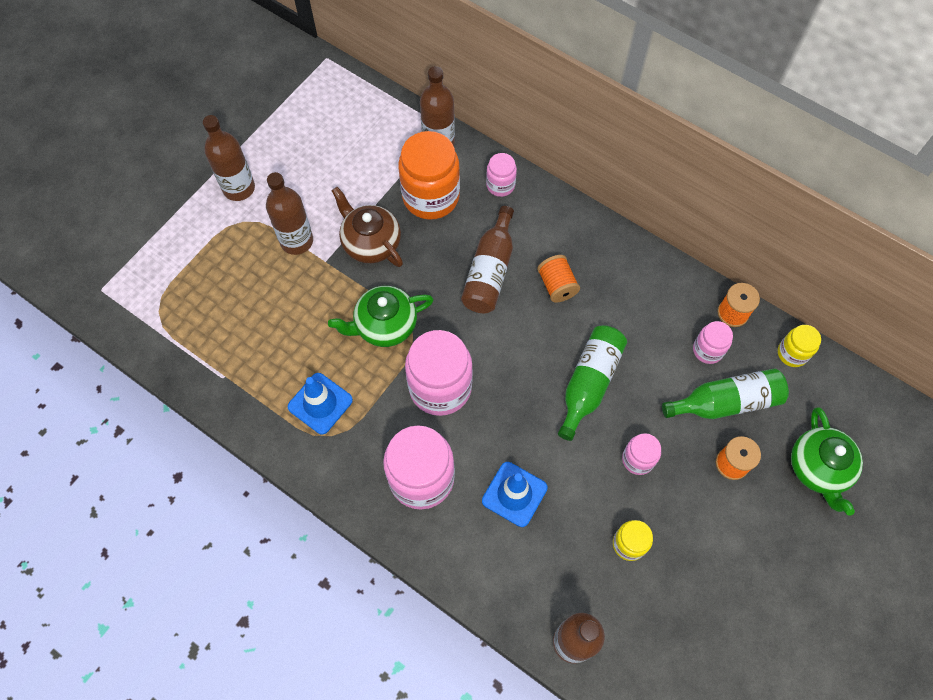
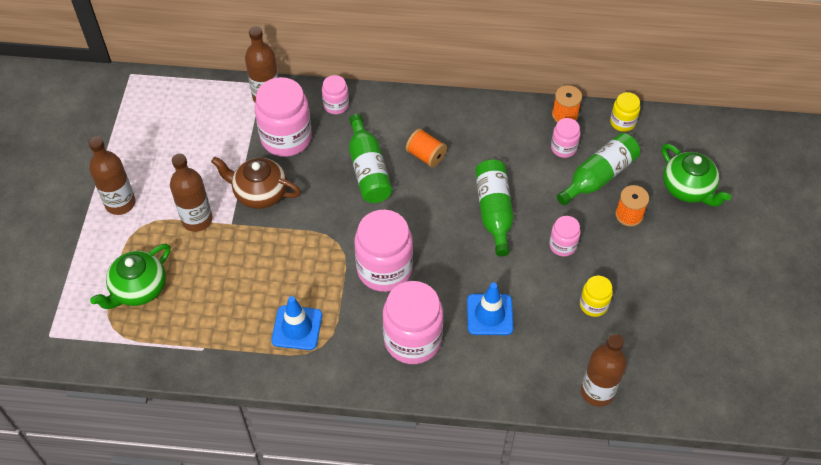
camera: 30 degrees left, 10 degrees down
(384, 325) = (311, 247): green teapot -> green teapot (138, 289)
(431, 197) = (286, 138): orange jar -> pink jar
(490, 271) = (368, 169): brown bottle -> green bottle

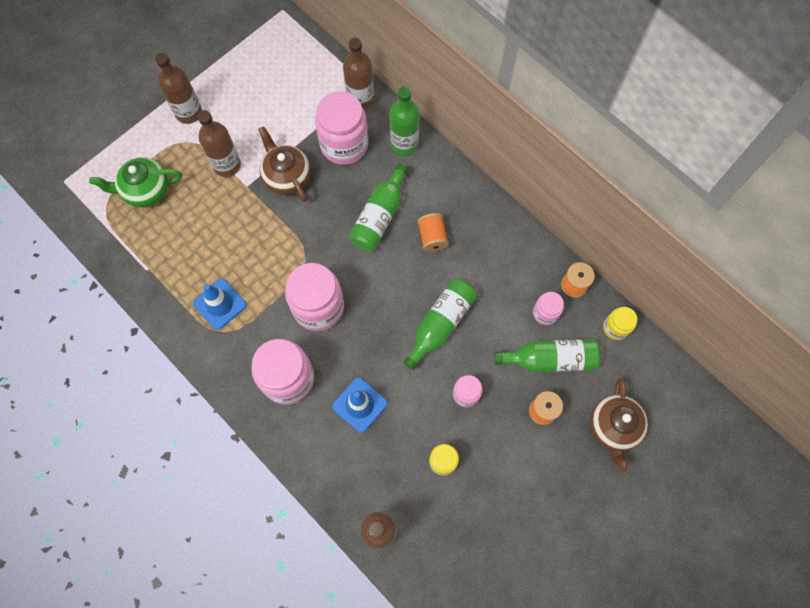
camera: 40 degrees right, 15 degrees up
(336, 105) = (404, 144): pink jar -> green bottle
(688, 189) = (613, 427): green teapot -> brown teapot

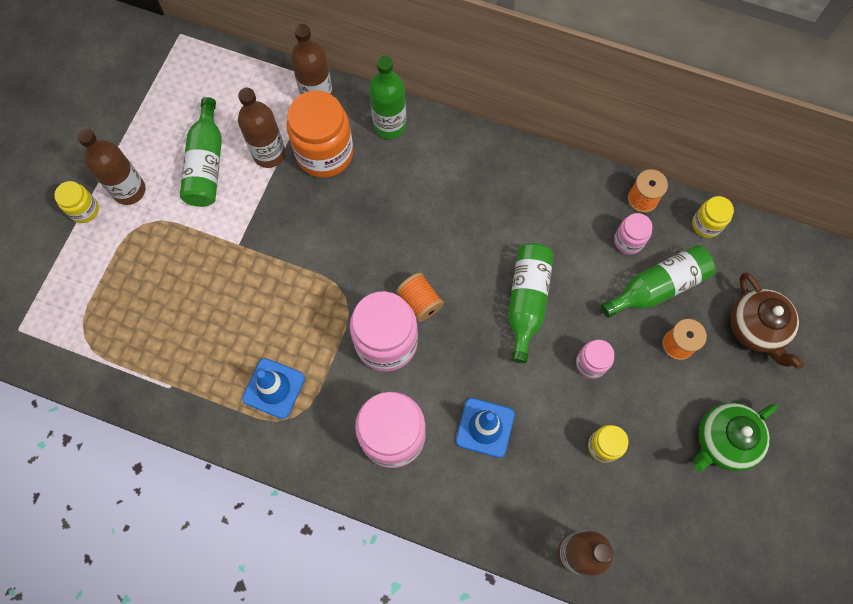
camera: 25 degrees left, 0 degrees up
(145, 190) = (122, 298): green teapot -> green teapot (724, 441)
(150, 114) = (84, 210): none -> yellow jar
(227, 165) = (204, 230): brown bottle -> brown bottle (269, 154)
(286, 176) = (278, 214): brown teapot -> none
(344, 145) = (324, 153): pink jar -> orange jar
(379, 216) = (402, 214): green bottle -> green bottle (206, 164)
(432, 238) = (471, 213): orange spool -> orange spool (420, 302)

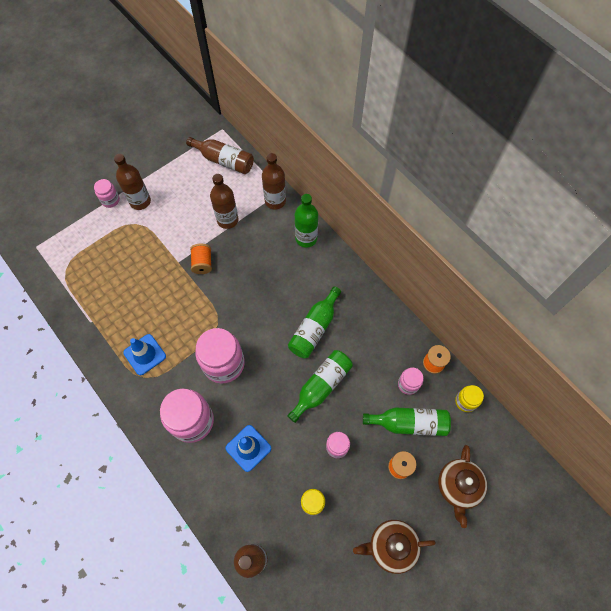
camera: 30 degrees right, 5 degrees down
(84, 210) = (110, 200): yellow jar -> pink jar
(206, 164) = (190, 208): green bottle -> green bottle (314, 328)
(211, 76) = (224, 160): none -> brown bottle
(324, 153) = (258, 235): orange jar -> none
(420, 302) = (258, 351): orange spool -> orange spool (202, 263)
(724, 441) = (391, 546): green teapot -> brown teapot

